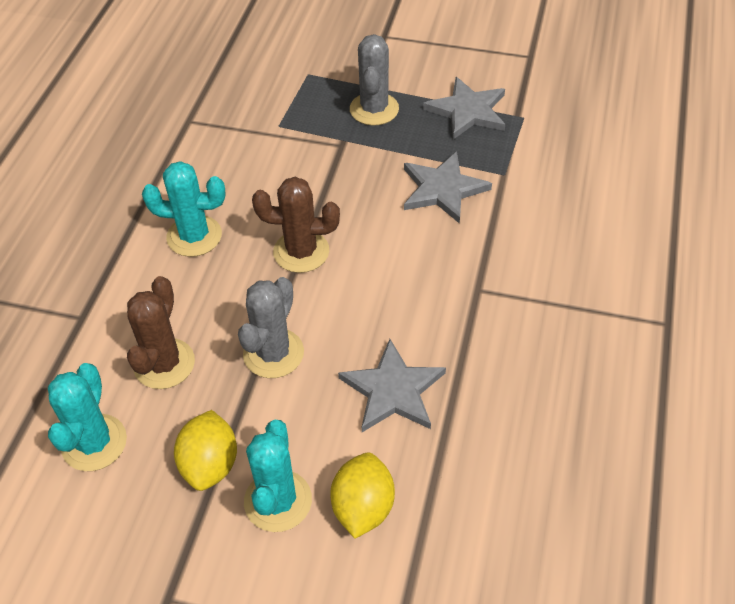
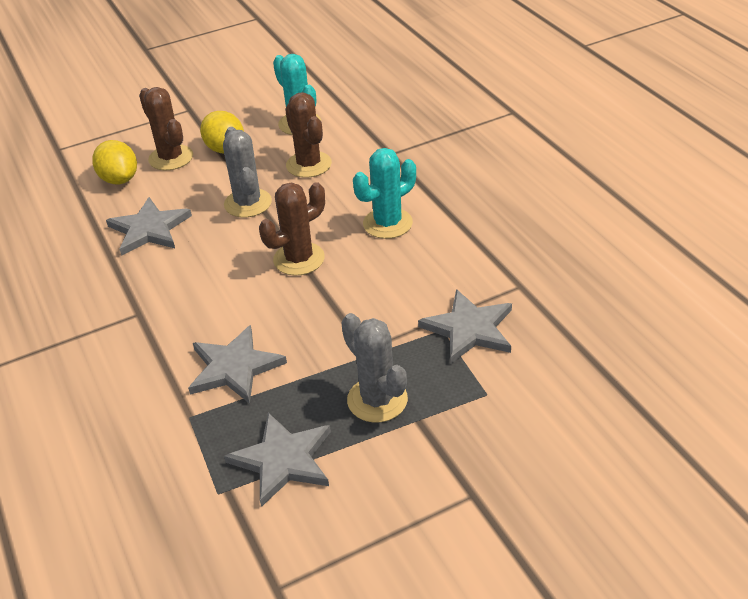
camera: 140 degrees right, 10 degrees down
(262, 114) = (469, 329): none -> grey star
(278, 501) = (171, 158): turquoise cactus -> brown cactus

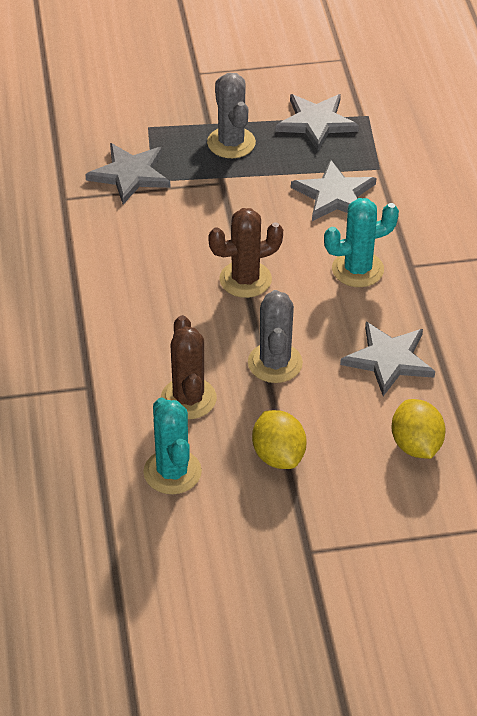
camera: 165 degrees left, 5 degrees up
(171, 158) = (348, 462): brown cactus -> none
(387, 223) = (142, 294): turquoise cactus -> turquoise cactus (357, 269)

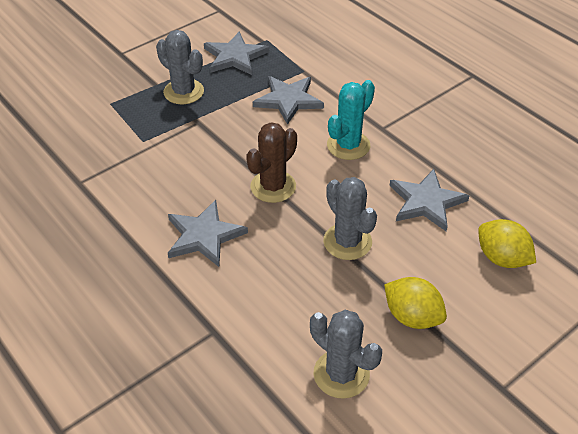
camera: 30 degrees left, 0 degrees up
(130, 175) = (121, 143): grey star -> grey star (204, 236)
(172, 472) = (341, 374): turquoise cactus -> grey cactus
(188, 399) = (304, 302): brown cactus -> none

